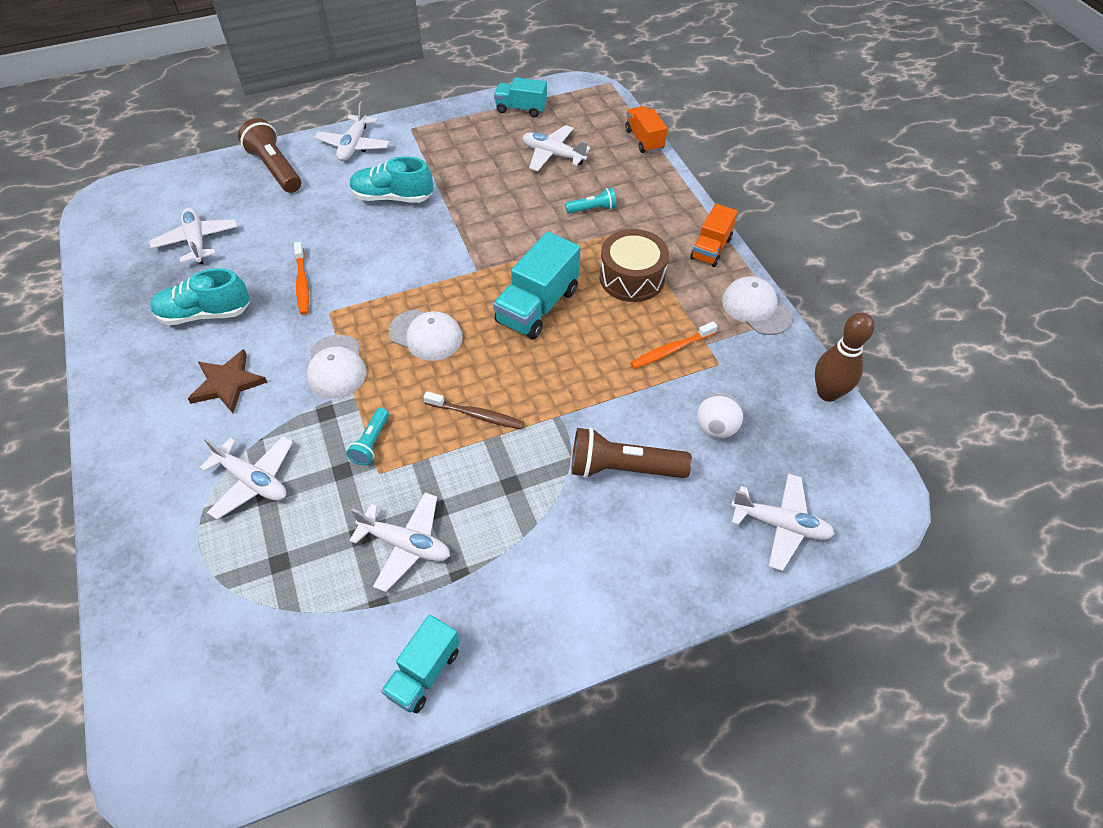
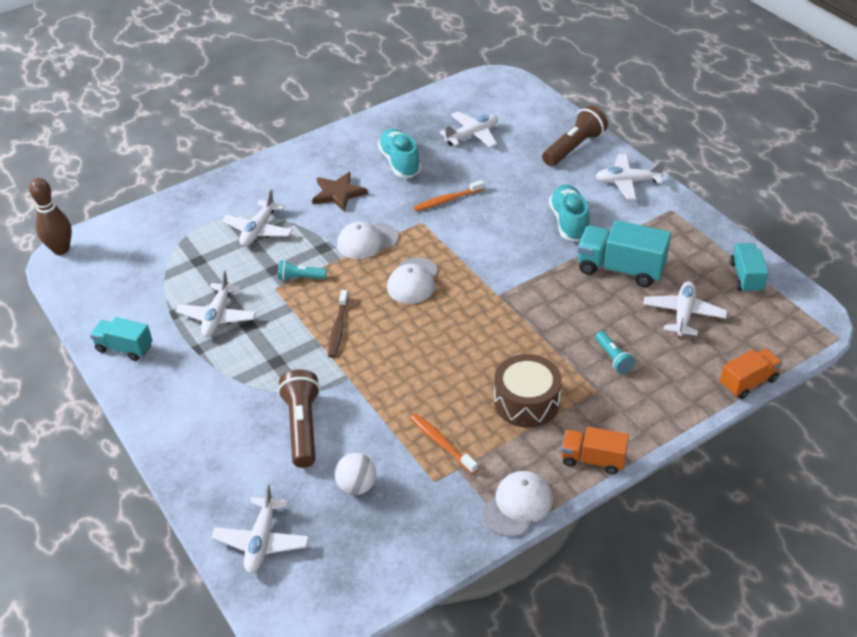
camera: 80 degrees right, 10 degrees down
(537, 306) = (467, 342): turquoise truck -> turquoise truck (620, 269)
(827, 393) = (419, 573): brown bowling pin -> brown bowling pin (61, 249)

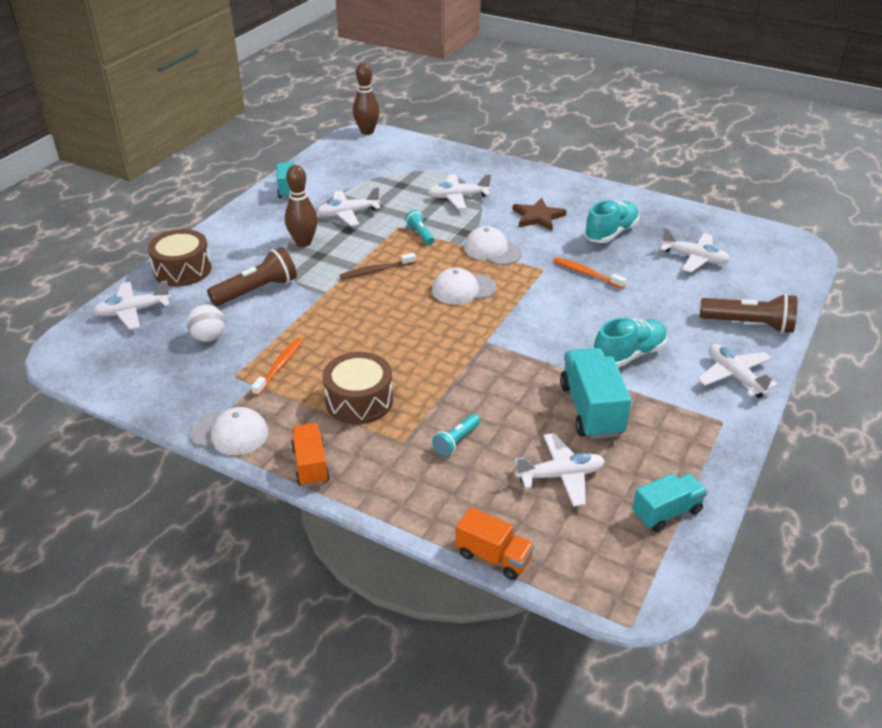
camera: 60 degrees right, 5 degrees down
(213, 479) = (182, 270): none -> brown drum
(243, 366) = (303, 242): none -> brown bowling pin

